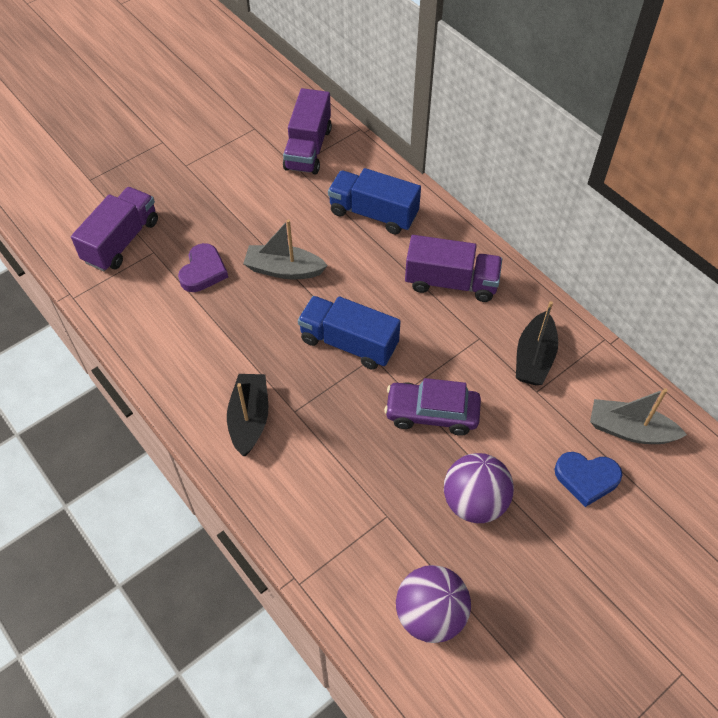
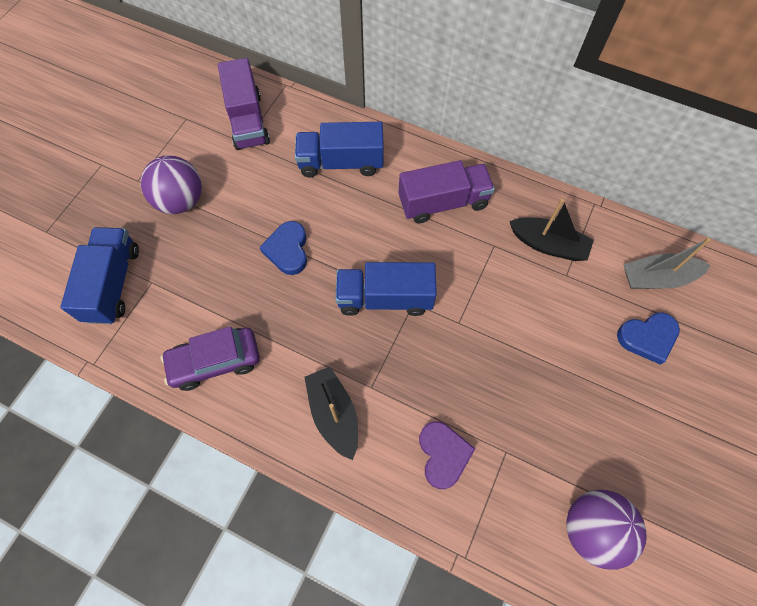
camera: 25 degrees left, 10 degrees up
(121, 241) = (113, 284): purple truck -> blue truck
(203, 271) = (211, 282): purple heart -> purple heart (443, 454)
(284, 270) = (288, 250): grey boat -> blue heart
(432, 413) = (492, 335): purple car -> purple car (215, 362)
(474, 502) = (571, 402): purple ball -> purple ball (181, 201)
(534, 358) = (548, 245): black boat -> black boat turned 60 degrees counterclockwise

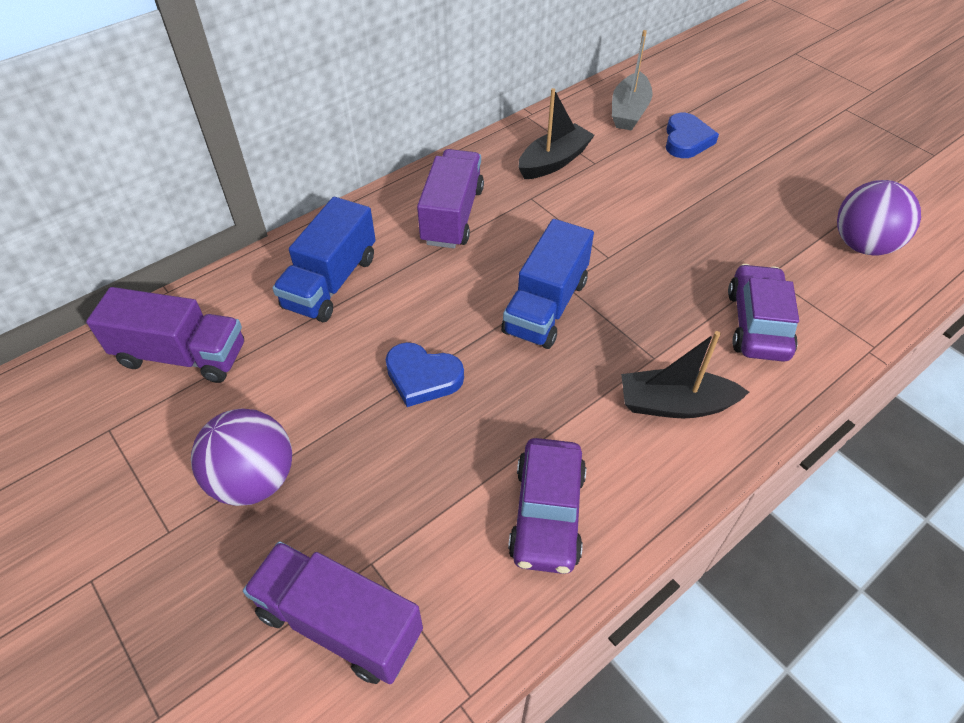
camera: 65 degrees left, 15 degrees down
(113, 284) = (339, 623): blue truck -> purple truck
(443, 454) = (757, 324): purple heart -> purple car

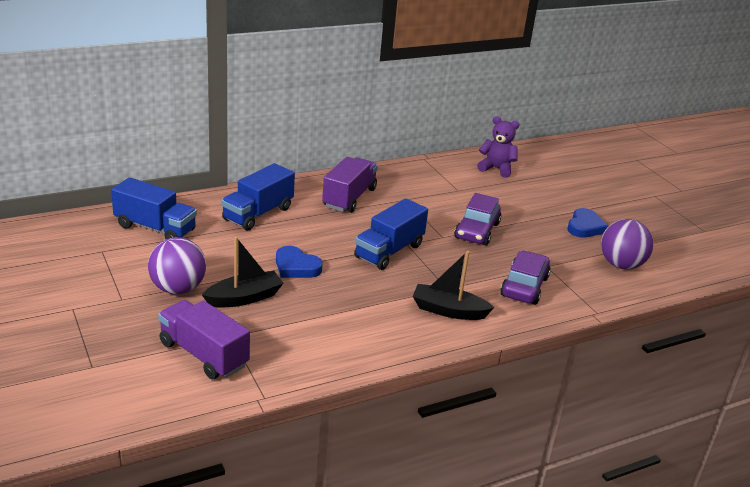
camera: 10 degrees right, 20 degrees down
(182, 355) = (155, 228): purple truck -> blue truck
(547, 514) = (344, 339): purple car -> purple car (477, 231)
(554, 161) = (430, 184): black boat -> black boat (244, 298)
(629, 111) = (496, 169): grey boat -> purple teddy bear
(686, 140) = (528, 190): blue heart -> blue heart (585, 227)

